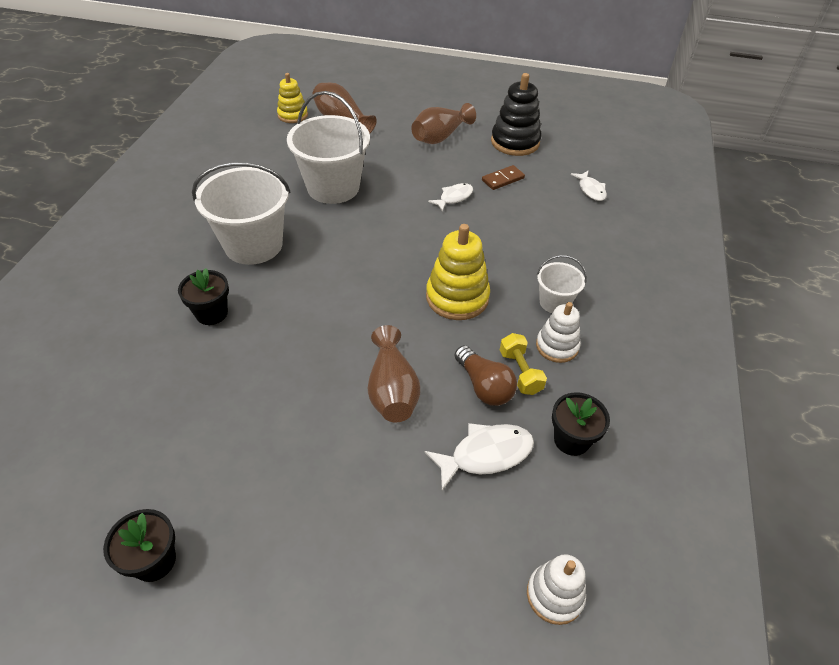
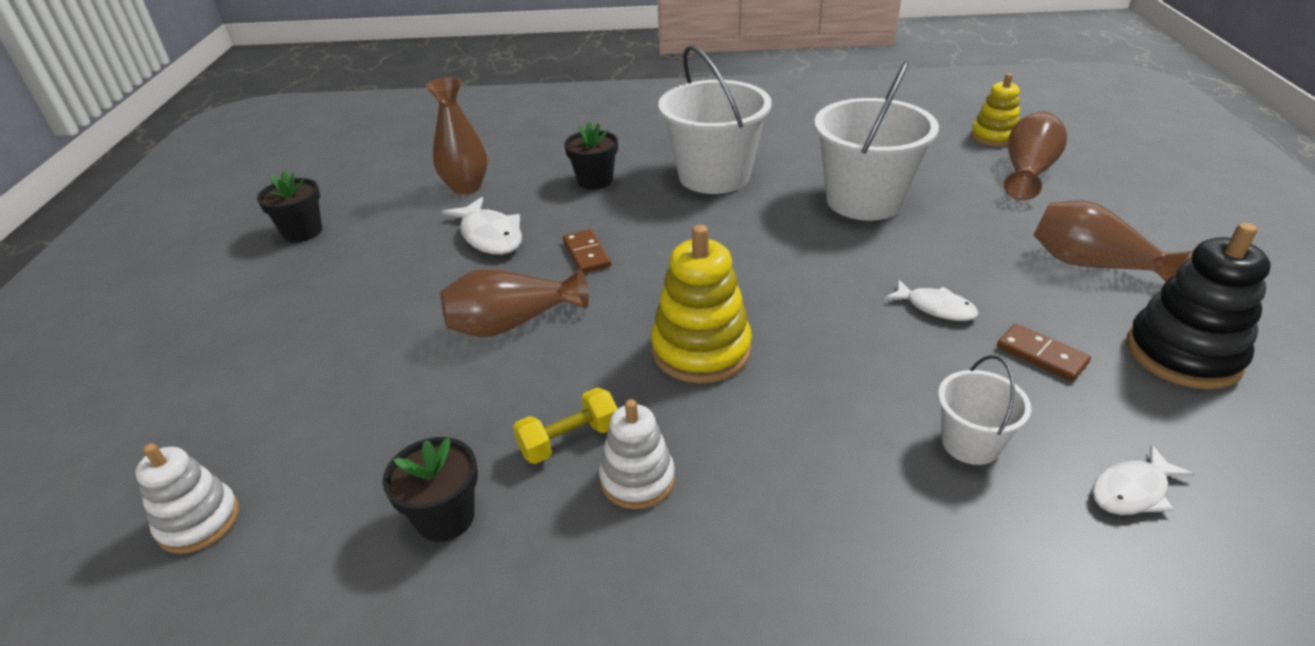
camera: 80 degrees right, 10 degrees down
(157, 407) = (466, 187): none -> brown vase
(322, 335) = (586, 254): none -> brown domino
(484, 386) = (534, 405): brown light bulb -> none
(485, 455) = (415, 424): white fish -> white fish (490, 236)
(554, 302) = (742, 465): white bucket -> white bucket (970, 443)

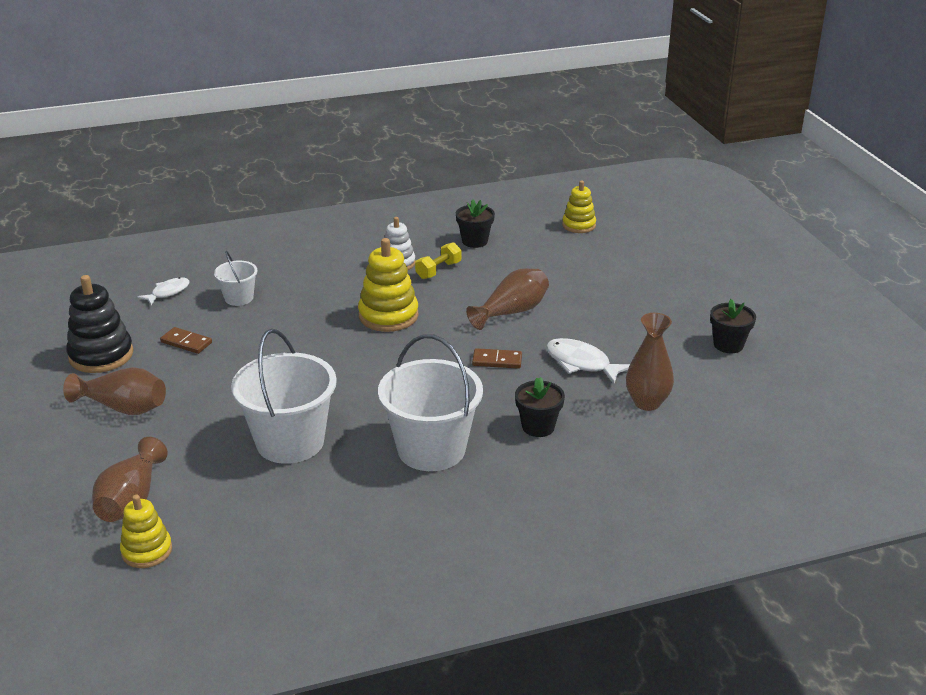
camera: 160 degrees right, 5 degrees down
(199, 521) = (579, 225): white stacking toy -> yellow stacking toy
(586, 254) = (497, 361): brown domino -> brown domino turned 45 degrees counterclockwise
(935, 308) = (244, 360): white fish -> none

